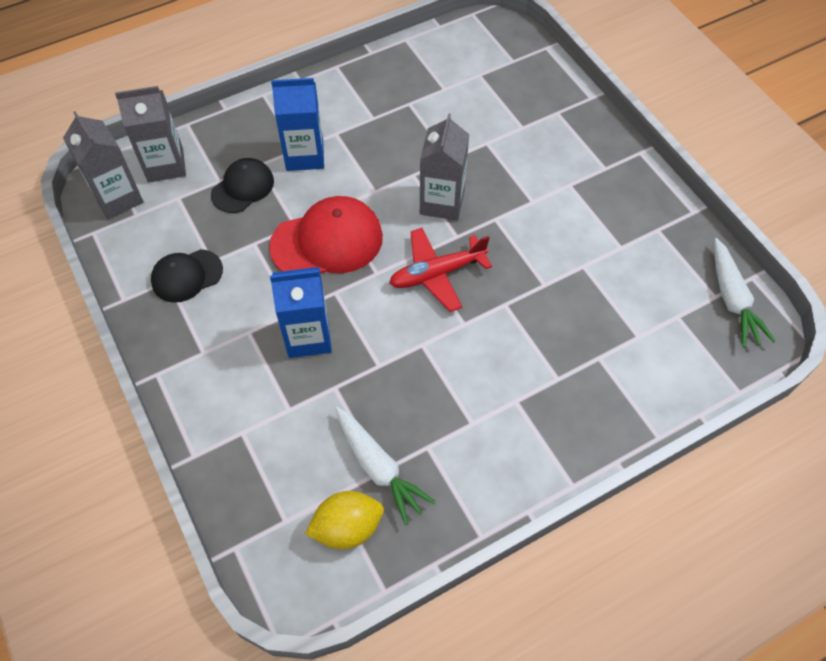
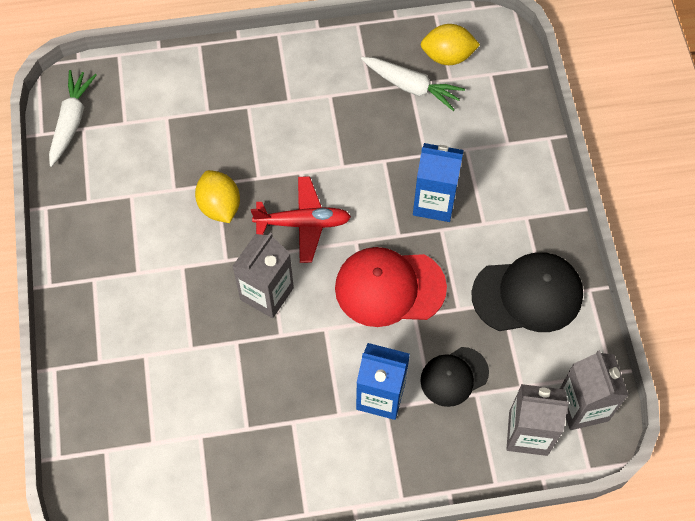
camera: 160 degrees left, 5 degrees up
(186, 276) = (528, 294): black cap -> black cap, size x1.62
(379, 468) = (411, 87): white carrot -> white carrot turned 135 degrees clockwise
(528, 264) = (219, 206): none -> yellow lemon

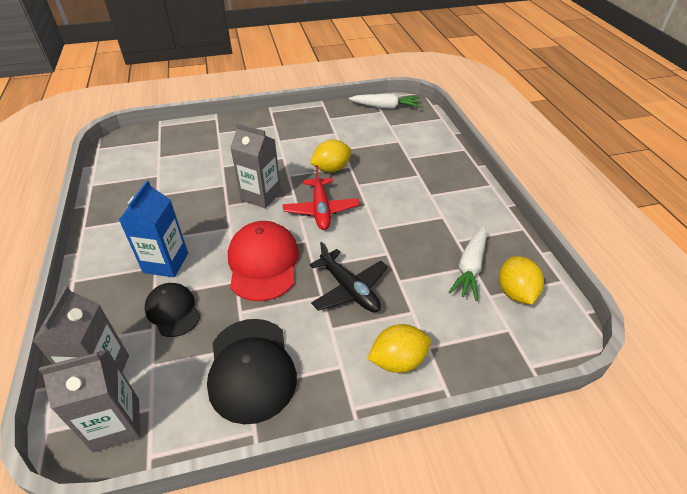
camera: 85 degrees right, 20 degrees down
(434, 202) = (349, 289): blue carton -> black plane
(522, 170) = (398, 360): none -> yellow lemon

